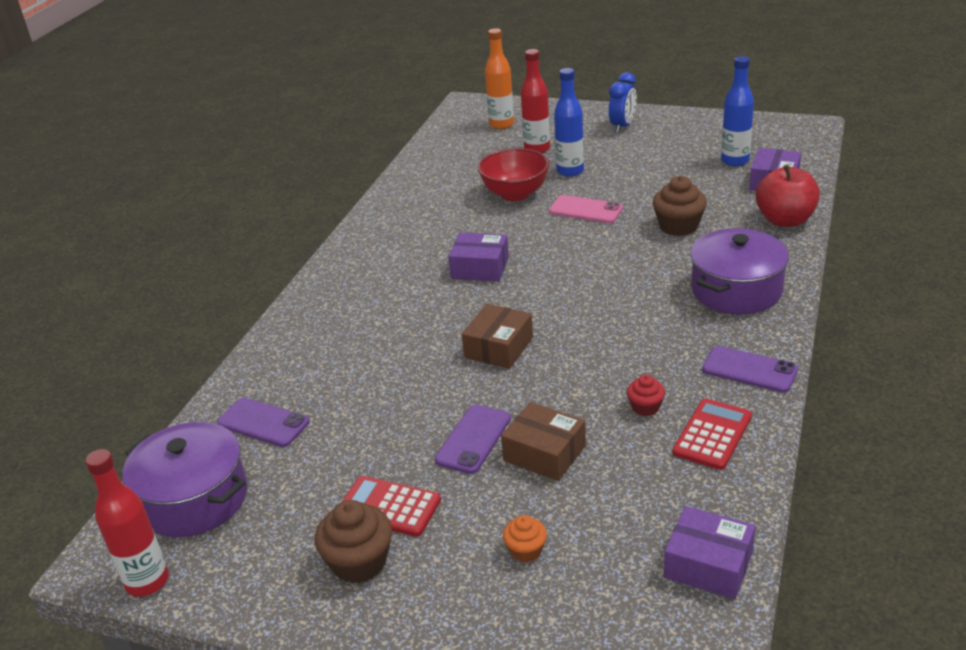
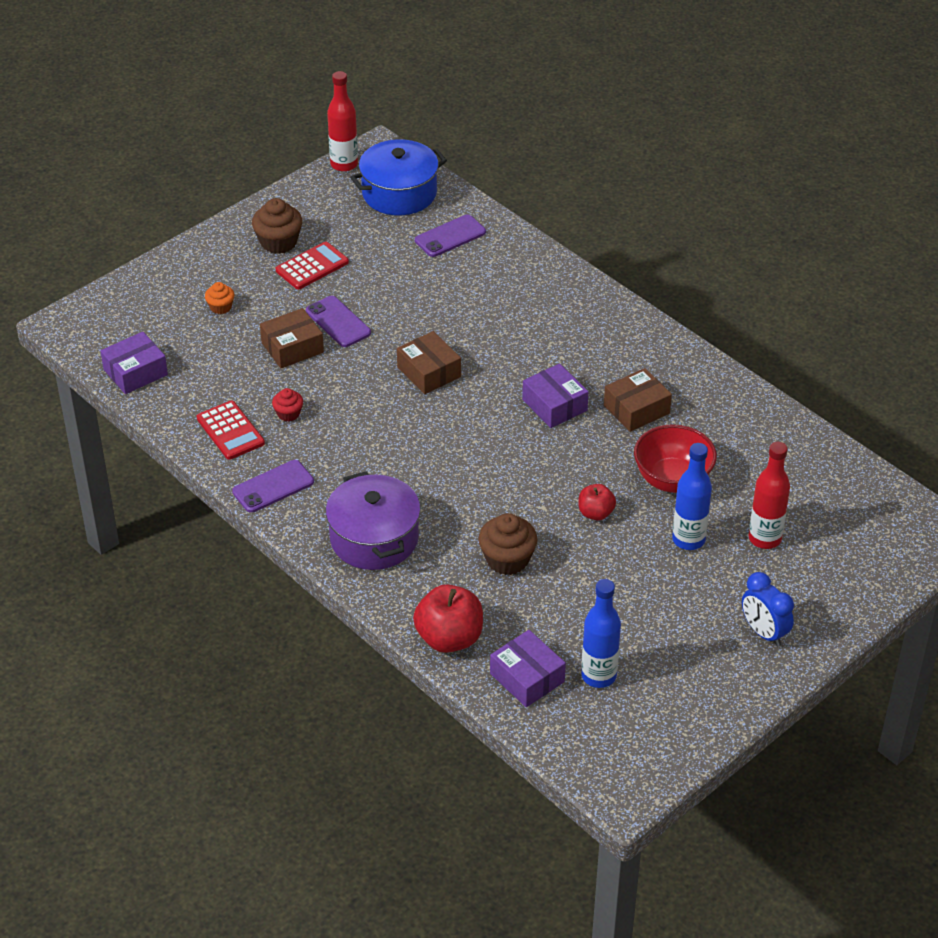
camera: 115 degrees right, 10 degrees up
(194, 499) = (399, 193): purple pot -> blue pot
(449, 232) = (636, 409): none -> brown box
(480, 268) = (554, 405): purple box -> purple box turned 75 degrees counterclockwise
(501, 124) = (855, 537): orange bottle -> none
(585, 210) = (595, 513): pink phone -> red apple

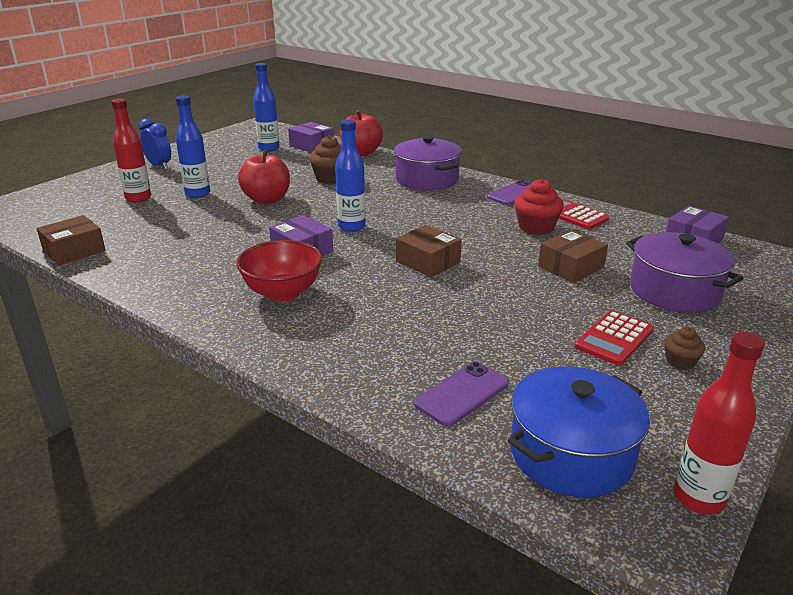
camera: 170 degrees right, 15 degrees down
(220, 307) = (674, 291): orange cupcake -> purple pot
(278, 242) = (680, 361): brown cupcake -> brown cupcake, size x0.57
(288, 414) = (536, 227): red cupcake -> red cupcake, size x1.76
(338, 322) = (542, 290): purple phone -> none
(496, 441) = (351, 227): none -> blue bottle
(595, 513) = (267, 199): red apple -> red apple, size x1.75
(636, 409) = (224, 254): brown box -> brown box (74, 251)
(672, 480) = (201, 218): red bowl -> red bowl (283, 293)

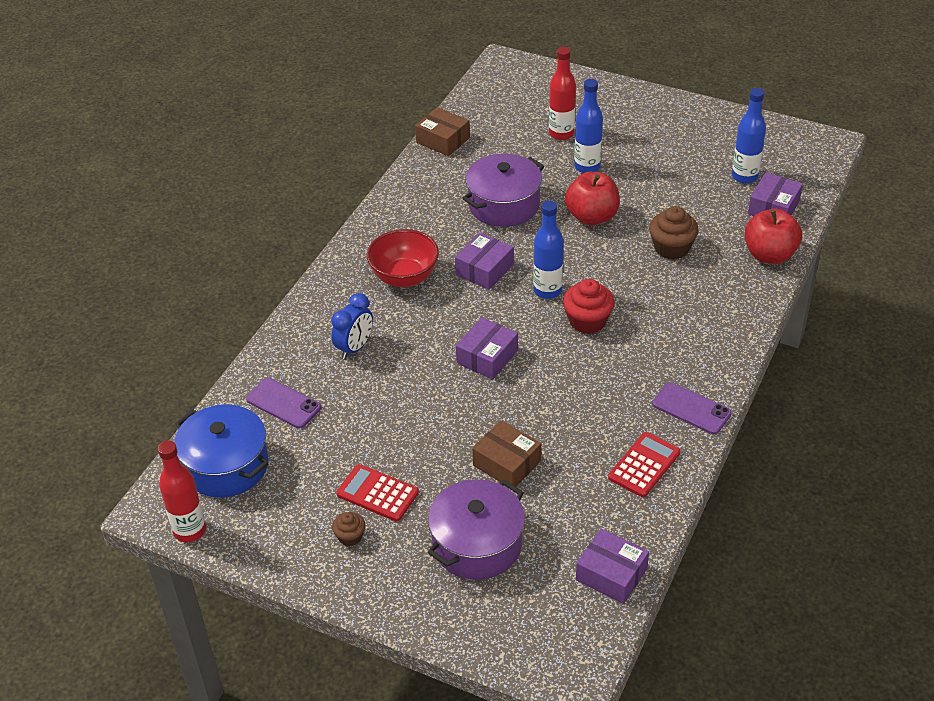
camera: 80 degrees right, 15 degrees up
(159, 166) = (649, 116): blue clock -> blue clock (354, 347)
(427, 179) = (703, 326): purple pot -> purple pot (504, 205)
(428, 262) = (487, 357): brown box -> purple box
(536, 227) = (596, 432): red cupcake -> red cupcake (587, 321)

